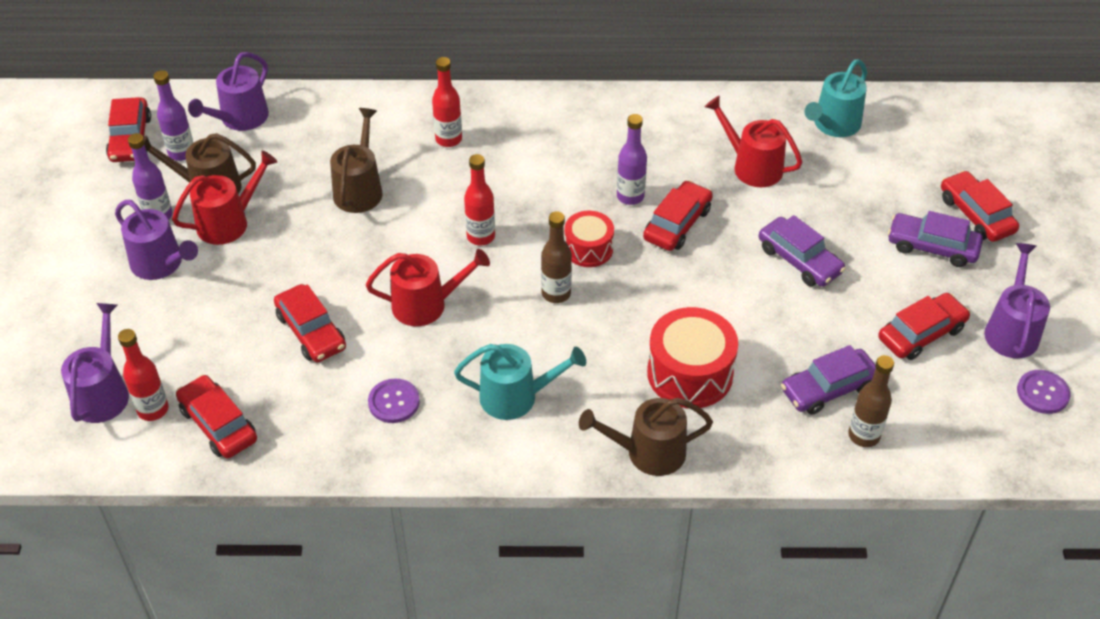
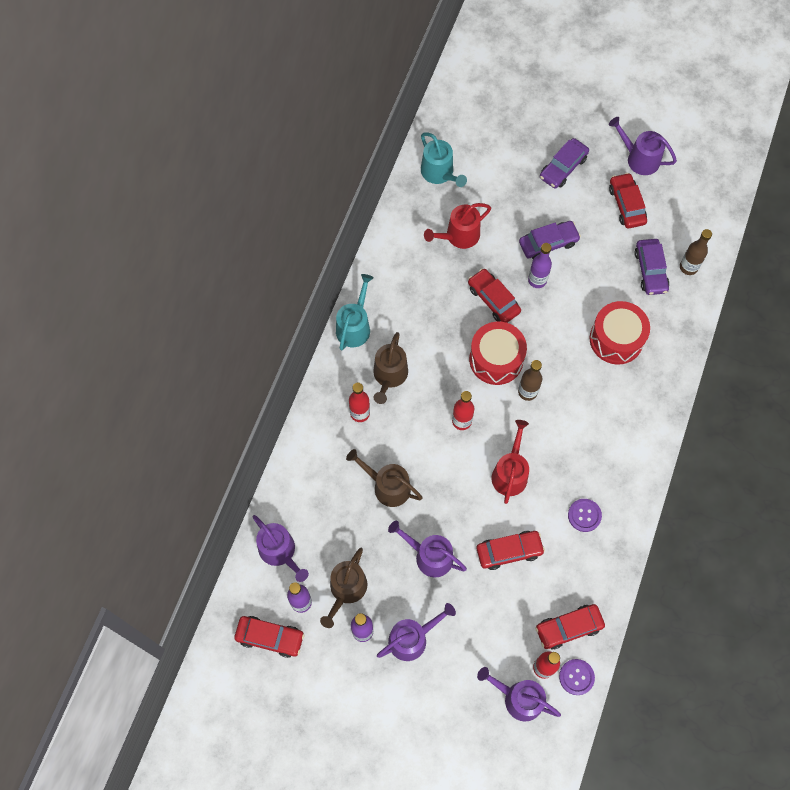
camera: 70 degrees left, 20 degrees up
(228, 222) = (387, 583): red watering can -> none
(278, 253) = (429, 556): none -> purple watering can
(515, 397) = (603, 443): turquoise watering can -> turquoise watering can (354, 326)
(588, 249) = (496, 359): red drum -> red drum, size x1.63
(630, 196) = (458, 318): purple bottle -> purple bottle (537, 280)
(648, 452) = (666, 383): brown watering can -> brown watering can (389, 376)
(976, 214) = (546, 132): red car -> none
(1042, 393) = (687, 166): purple button -> purple button (576, 677)

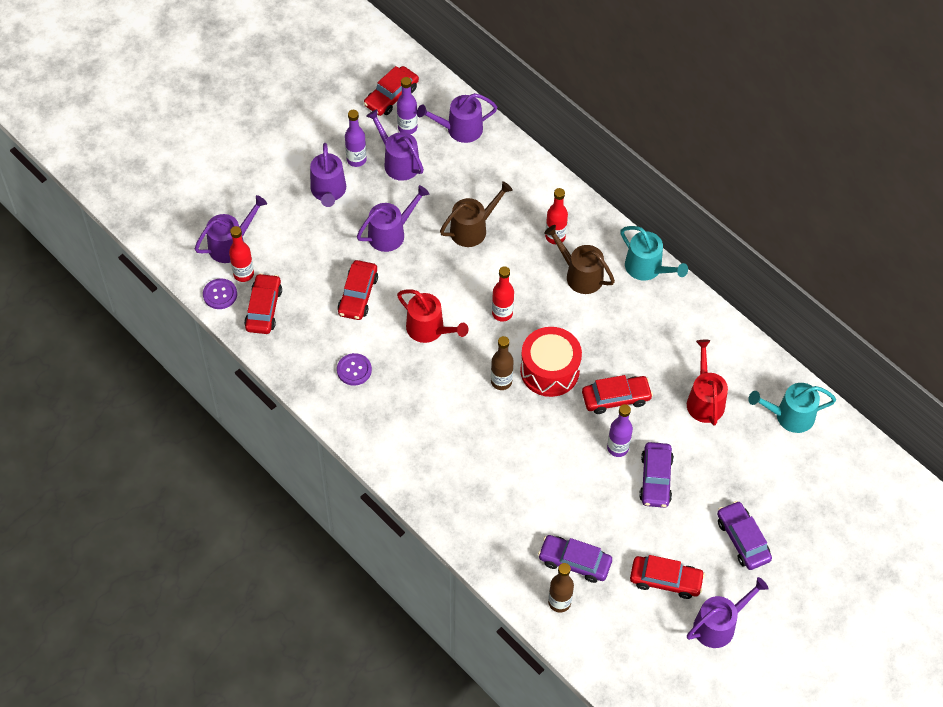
camera: 115 degrees right, 10 degrees down
(346, 589) = (398, 162): brown watering can -> purple watering can
(616, 339) = (514, 488): red drum -> none

